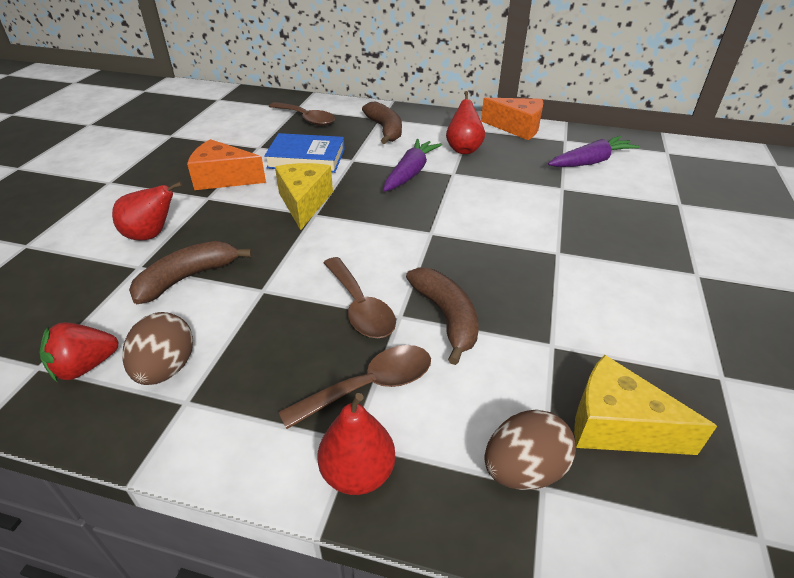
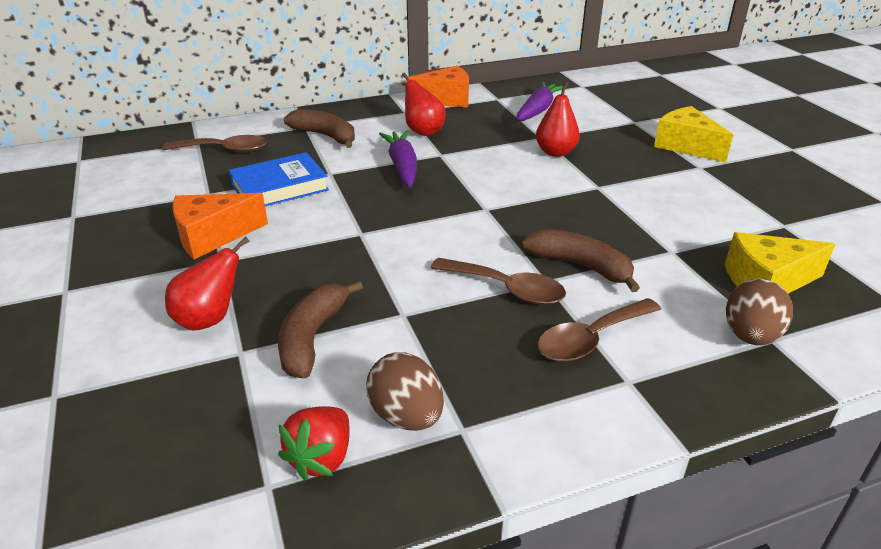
camera: 35 degrees left, 5 degrees down
(304, 203) = (336, 227): yellow cheese -> yellow cheese (686, 146)
(358, 473) = (659, 398): red pear -> red pear (555, 152)
(370, 386) = (590, 339): brown spoon -> brown spoon turned 150 degrees counterclockwise

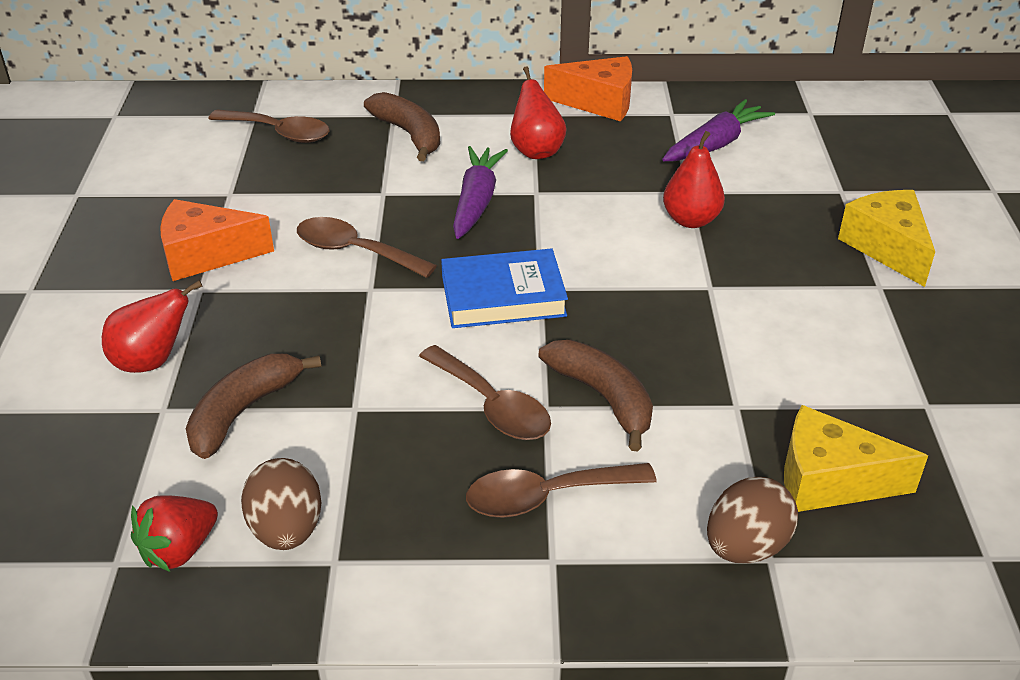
camera: 20 degrees right, 5 degrees up
(279, 187) = (314, 201): blue book -> blue book (503, 296)
(332, 212) = (354, 251): none -> brown spoon

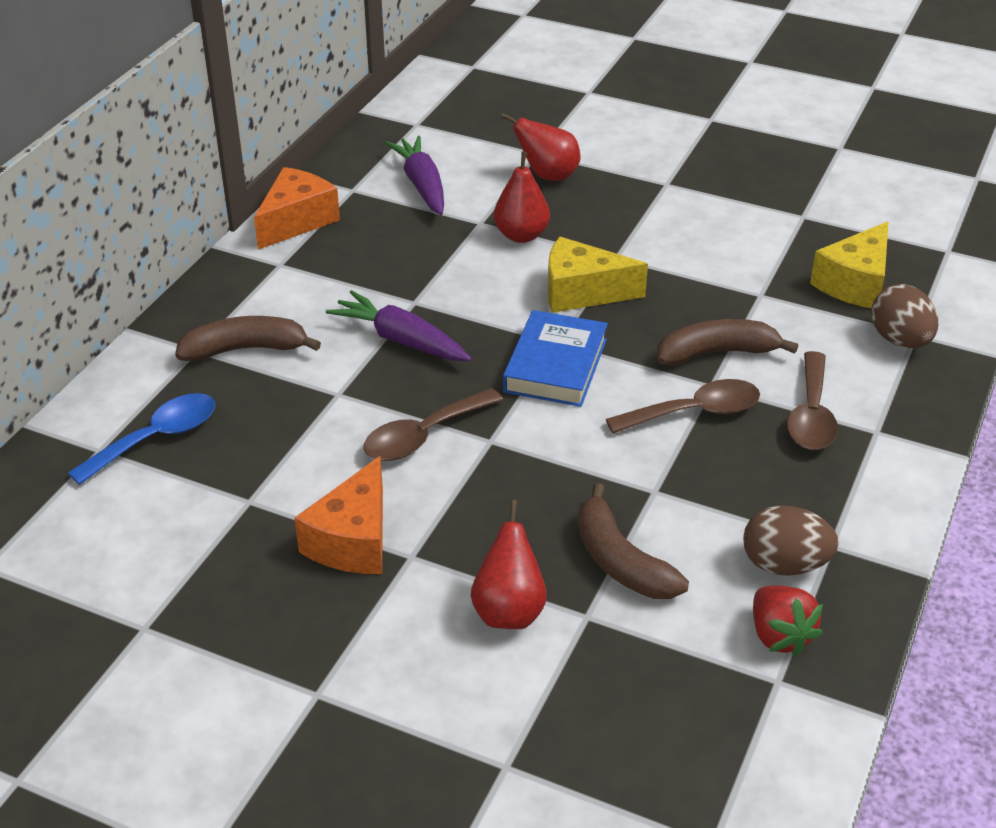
camera: 65 degrees left, 0 degrees up
(279, 133) = (156, 438): brown spoon -> blue spoon
(536, 151) = (346, 281): red pear -> red pear (548, 175)
(886, 247) = (623, 162): yellow cheese -> yellow cheese (582, 292)

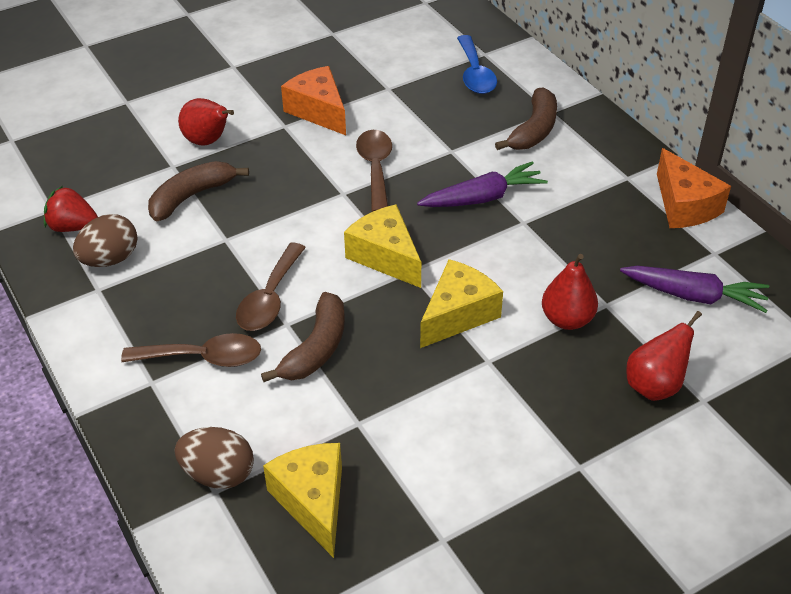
camera: 125 degrees right, 5 degrees up
(555, 365) = (385, 256): blue book -> yellow cheese
(620, 561) = (191, 196): brown banana -> brown banana turned 45 degrees counterclockwise
(811, 415) = (203, 357): brown spoon -> brown spoon turned 135 degrees clockwise

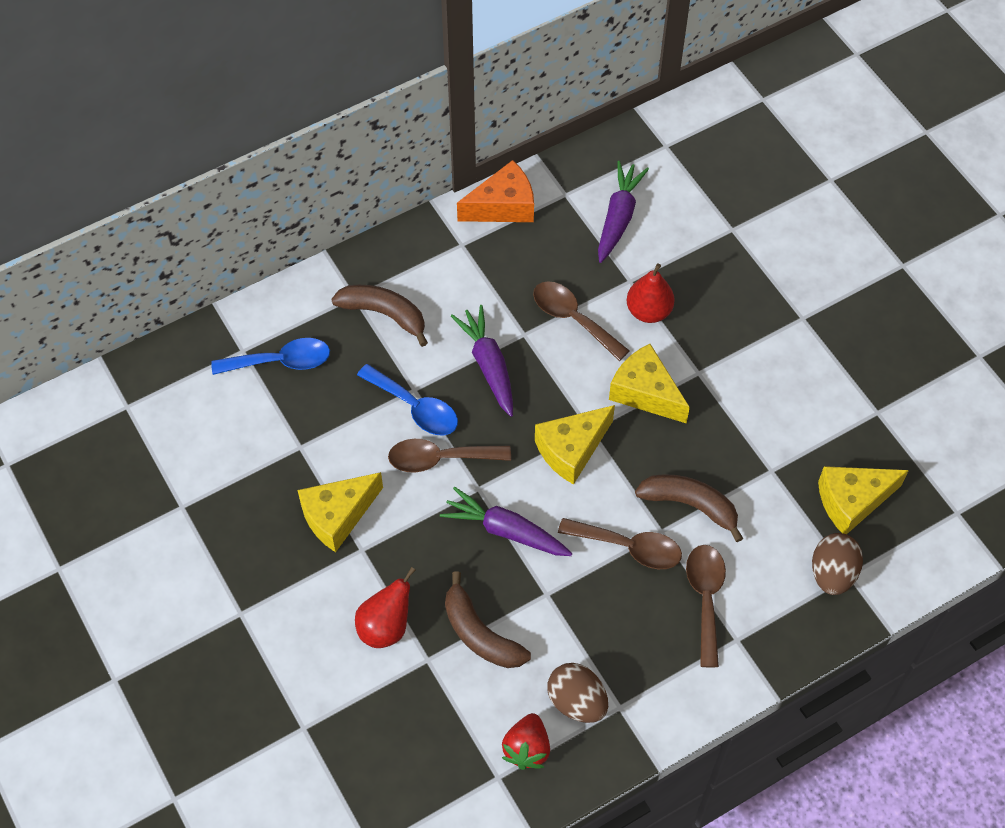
camera: 90 degrees left, 15 degrees up
(296, 211) = (505, 530): none -> purple carrot
(318, 111) = (337, 516): orange cheese -> yellow cheese
(431, 152) = (415, 407): none -> blue spoon
(548, 258) = (573, 319): none -> brown spoon
(655, 386) = (719, 259): red pear -> none

